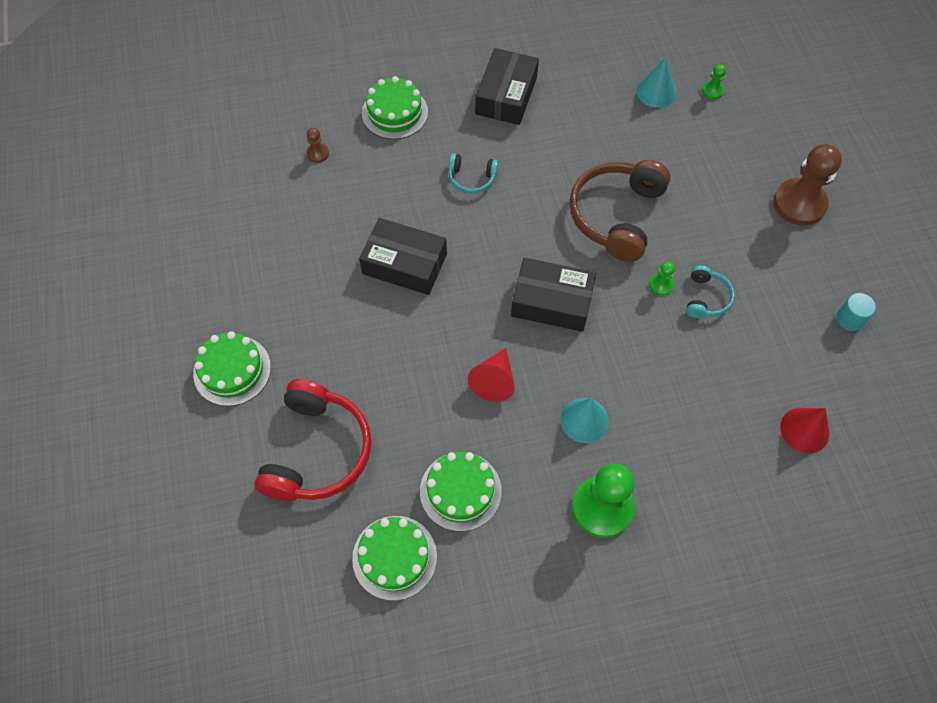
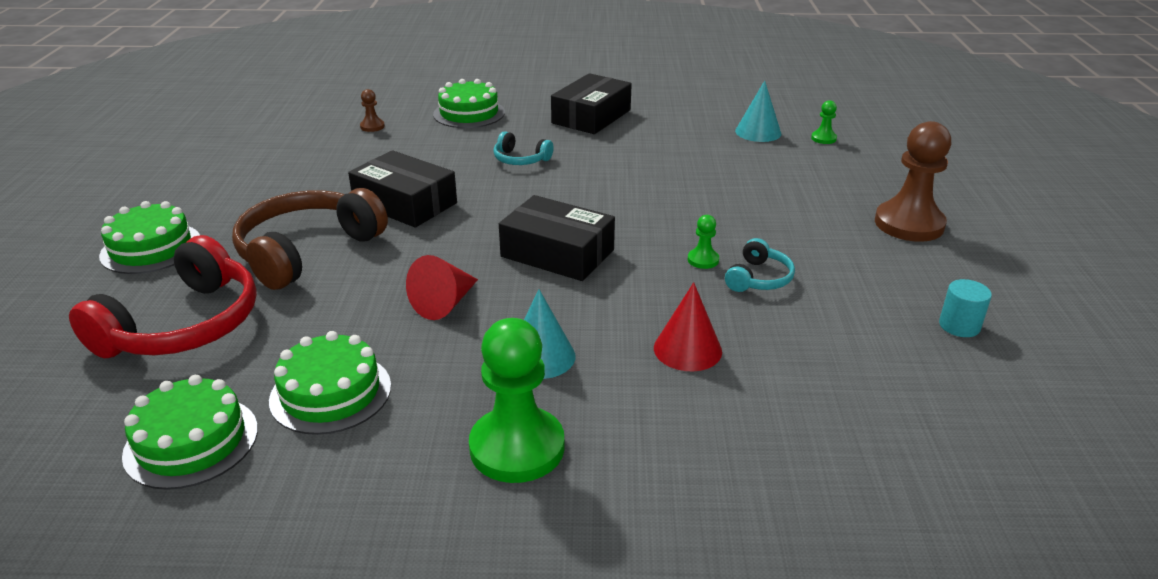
camera: 15 degrees right, 30 degrees down
(616, 215) = (672, 203): brown headphones -> brown headphones (307, 251)
(804, 430) = (863, 422): red cone -> red cone (687, 349)

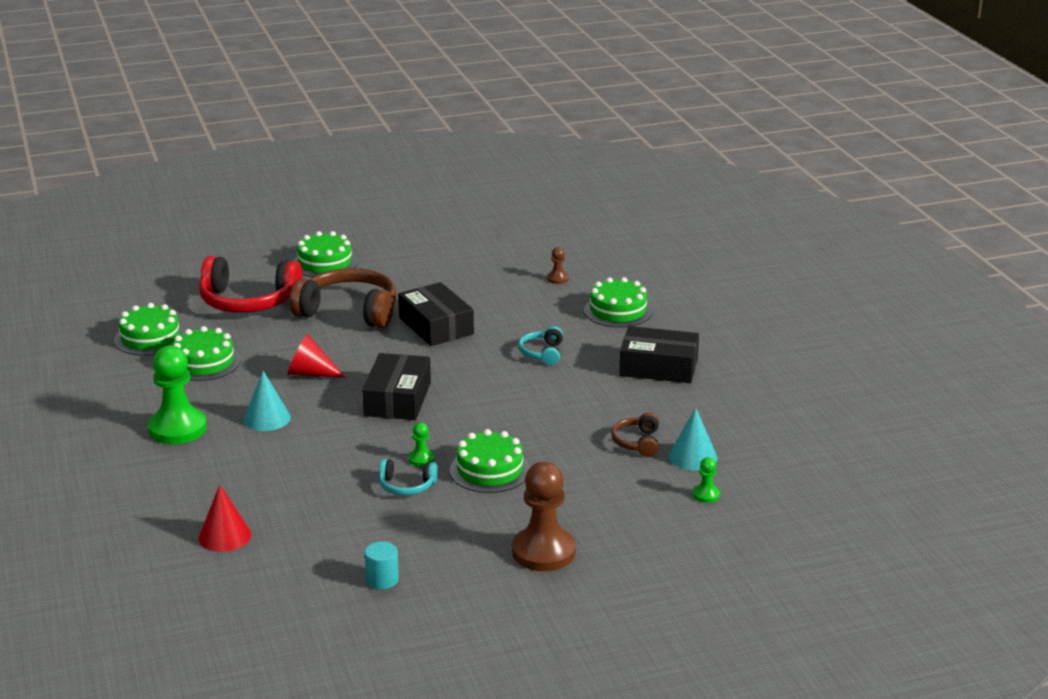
camera: 70 degrees right, 5 degrees down
(405, 203) = (436, 326): black box -> black box turned 45 degrees counterclockwise
(687, 349) = (298, 469): red cone -> red cone (225, 536)
(722, 148) = (637, 442): none -> brown headphones
(743, 225) = (489, 470): none -> green cake

